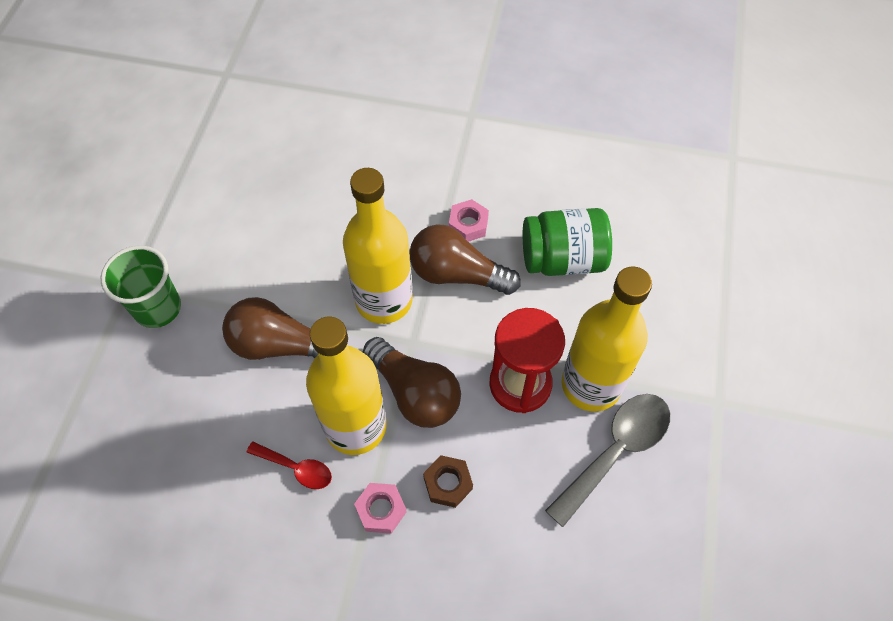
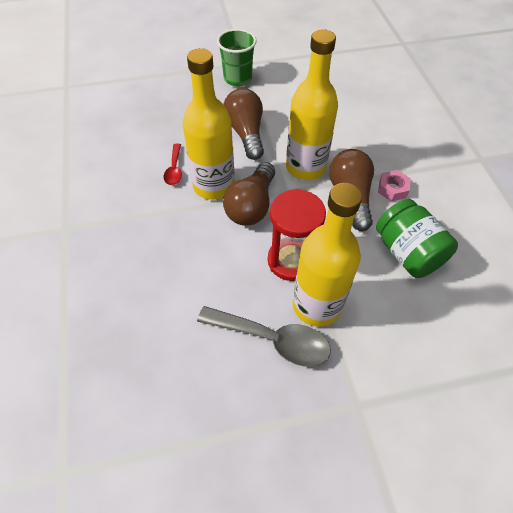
camera: 65 degrees right, 5 degrees down
(381, 510) = (166, 217): pink nut -> none
(448, 483) = (199, 245): brown nut -> none

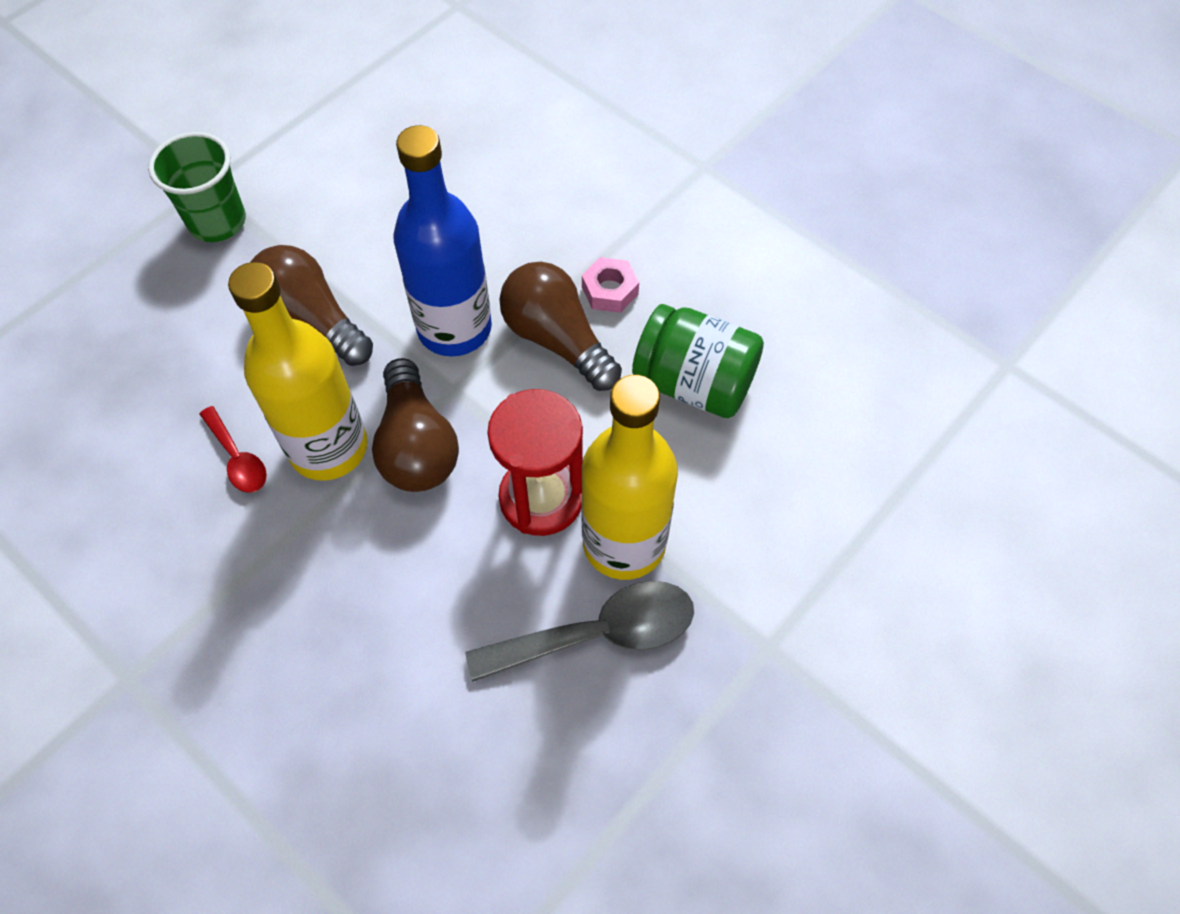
camera: 35 degrees left, 5 degrees up
(305, 167) = (454, 328): yellow bottle -> blue bottle

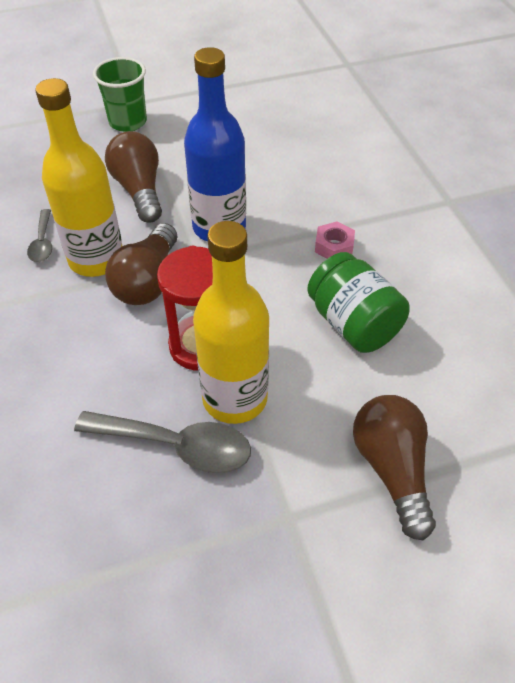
camera: 30 degrees right, 10 degrees down
(237, 458) = (42, 242): red spoon -> grey spoon
(557, 339) = (279, 260): brown light bulb -> brown light bulb (392, 469)

